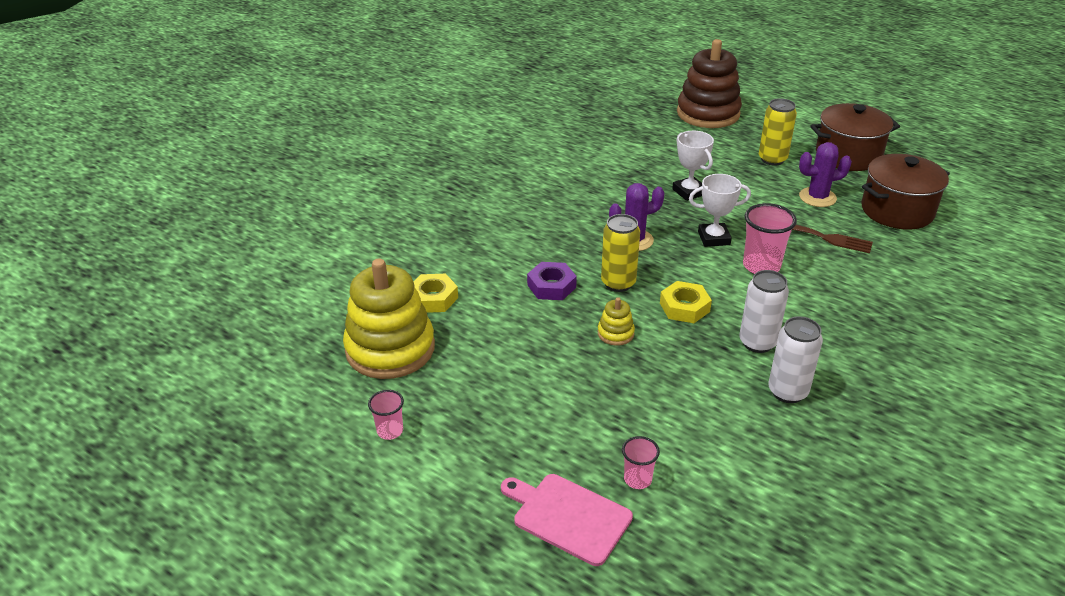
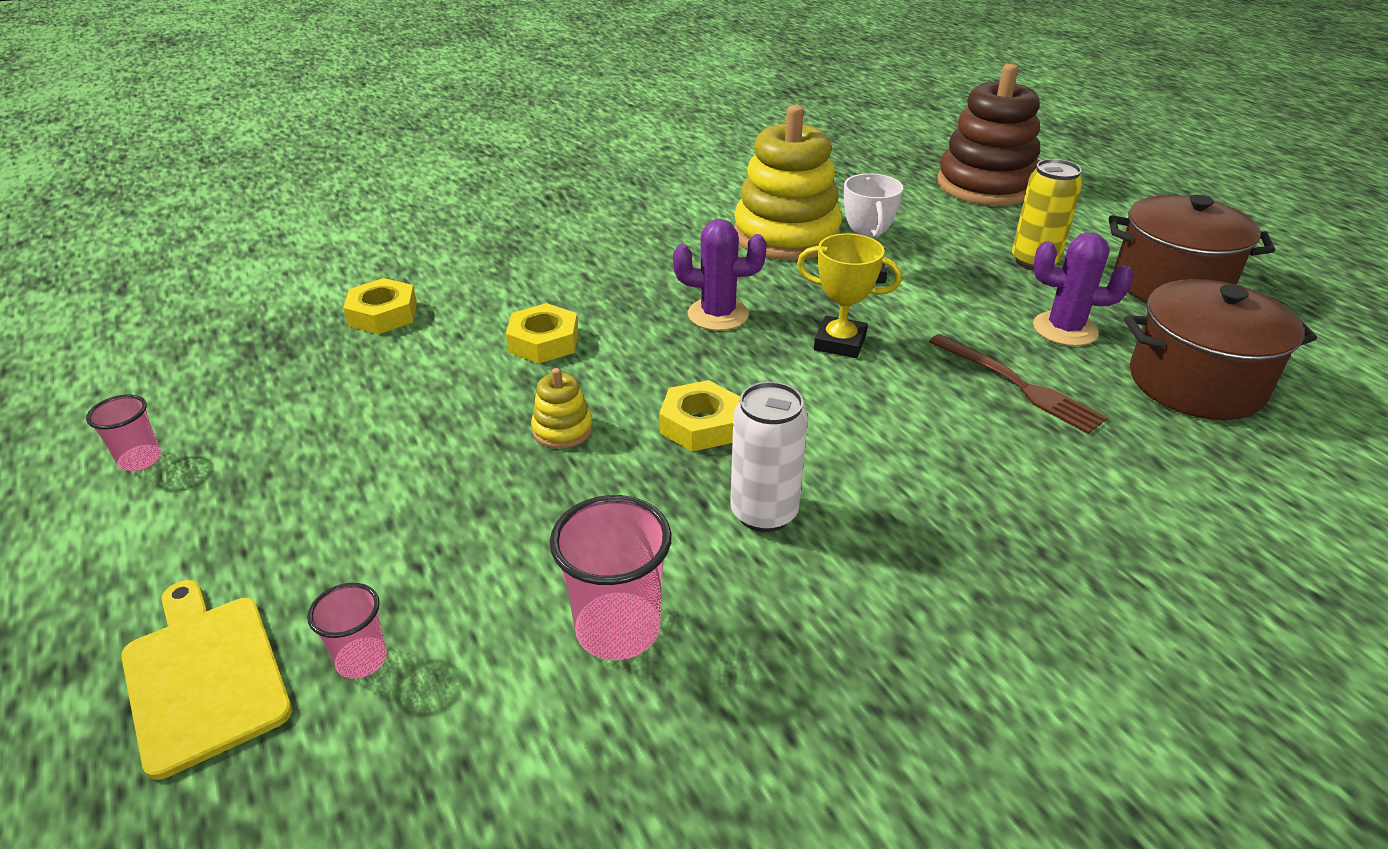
camera: 25 degrees right, 0 degrees up
(390, 349) = (264, 359): yellow stacking toy -> yellow stacking toy (786, 235)
(551, 286) = (544, 342): purple nut -> yellow nut
(568, 516) = (204, 675): pink cutting board -> yellow cutting board
(618, 283) = (638, 363): yellow can -> none
(714, 238) = (840, 343): white trophy -> yellow trophy
(761, 266) = (879, 401): pink cup -> pink cup (618, 629)
(787, 392) = (739, 610): white can -> none

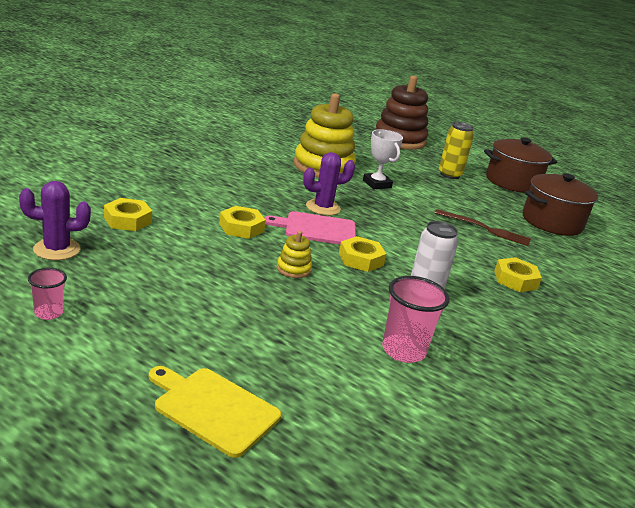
camera: 30 degrees left, 10 degrees down
(362, 660) = (292, 385): pink cup -> none
(671, 355) = (317, 229): none -> pink cutting board
(840, 343) = (394, 217): yellow trophy -> none
(992, 509) = (515, 280): none -> yellow nut
(1065, 329) = (485, 204): purple cactus -> purple cactus (57, 249)

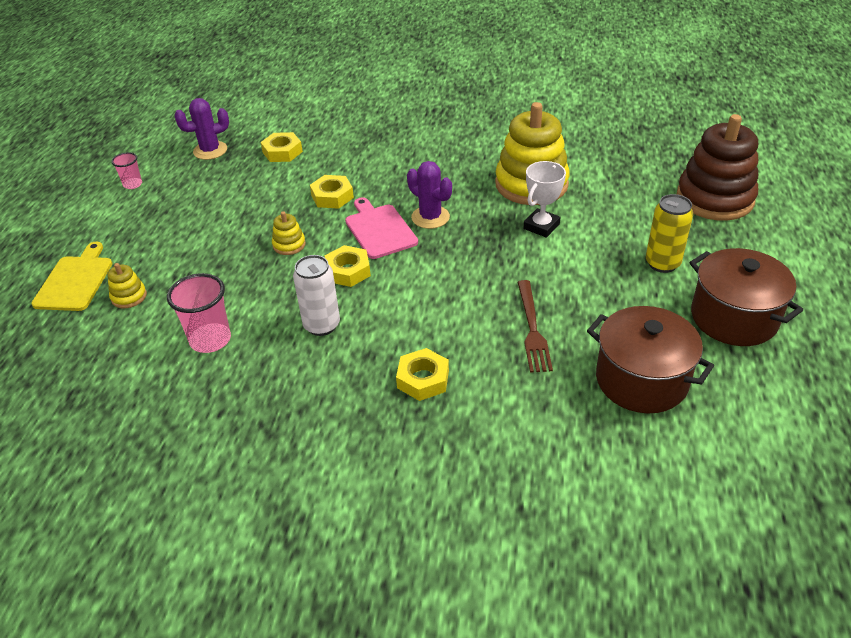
camera: 70 degrees right, 15 degrees up
(57, 249) = (210, 150): purple cactus -> purple cactus turned 75 degrees counterclockwise
(286, 378) = (129, 297): none -> yellow stacking toy

